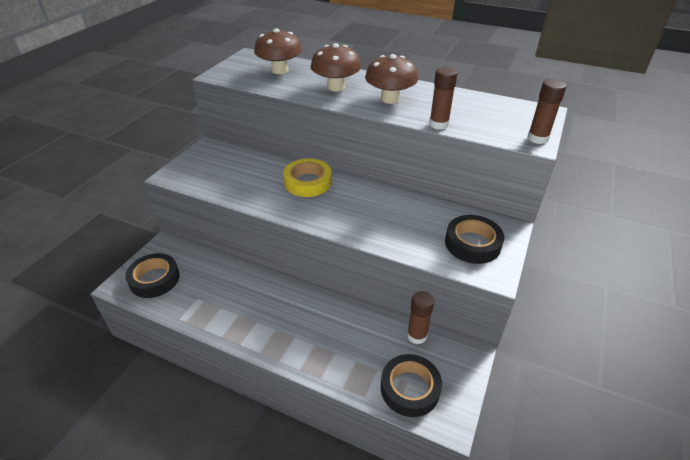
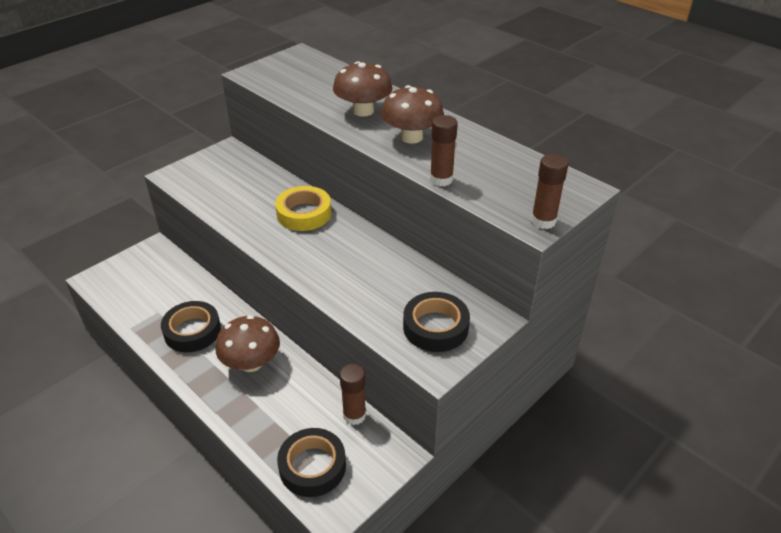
camera: 20 degrees right, 0 degrees up
(154, 279) = (128, 281): black tape -> black tape (192, 331)
(280, 70) = (318, 79): brown mushroom -> brown mushroom (251, 363)

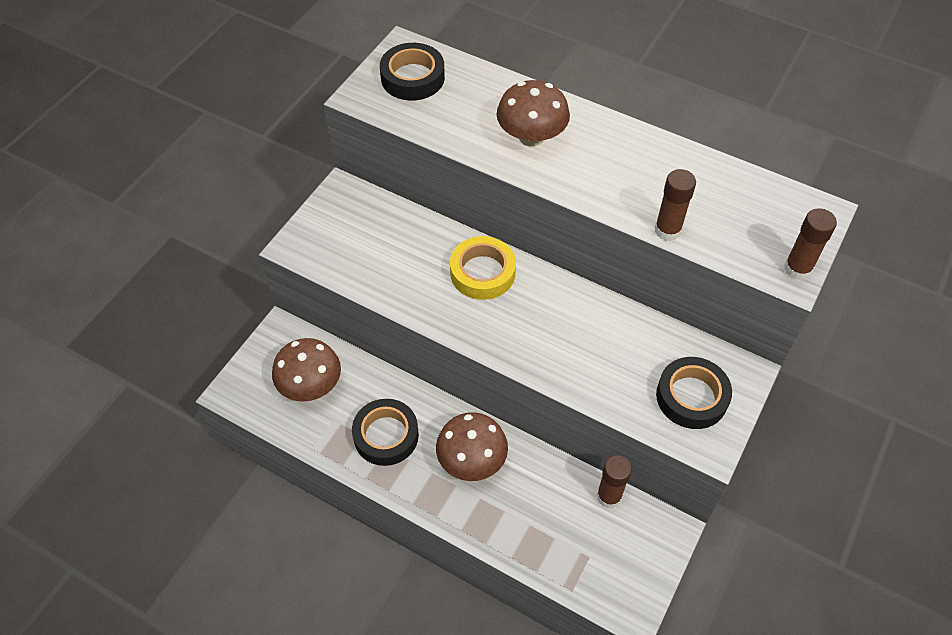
camera: 15 degrees left, 15 degrees up
(312, 466) = (591, 566): black tape -> black tape (412, 78)
(411, 137) = (606, 170): brown mushroom -> brown mushroom (310, 385)

